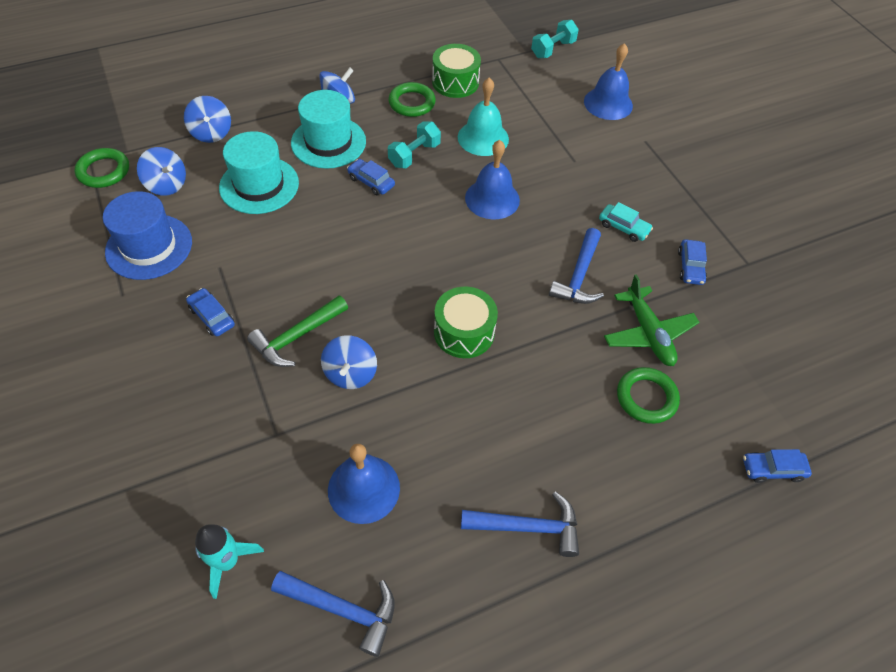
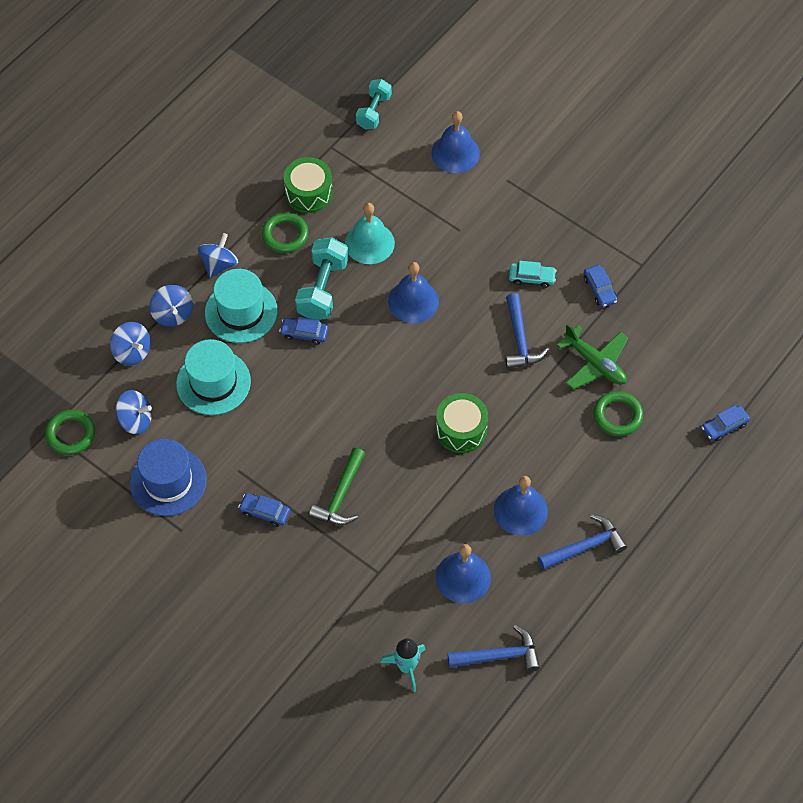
camera: 25 degrees left, 5 degrees up
(350, 373) = (399, 503): blue spinning top -> blue spinning top (173, 314)
(414, 155) = (322, 289): turquoise dumbbell -> turquoise dumbbell, size x1.50
(476, 446) = (520, 510): none -> blue bell

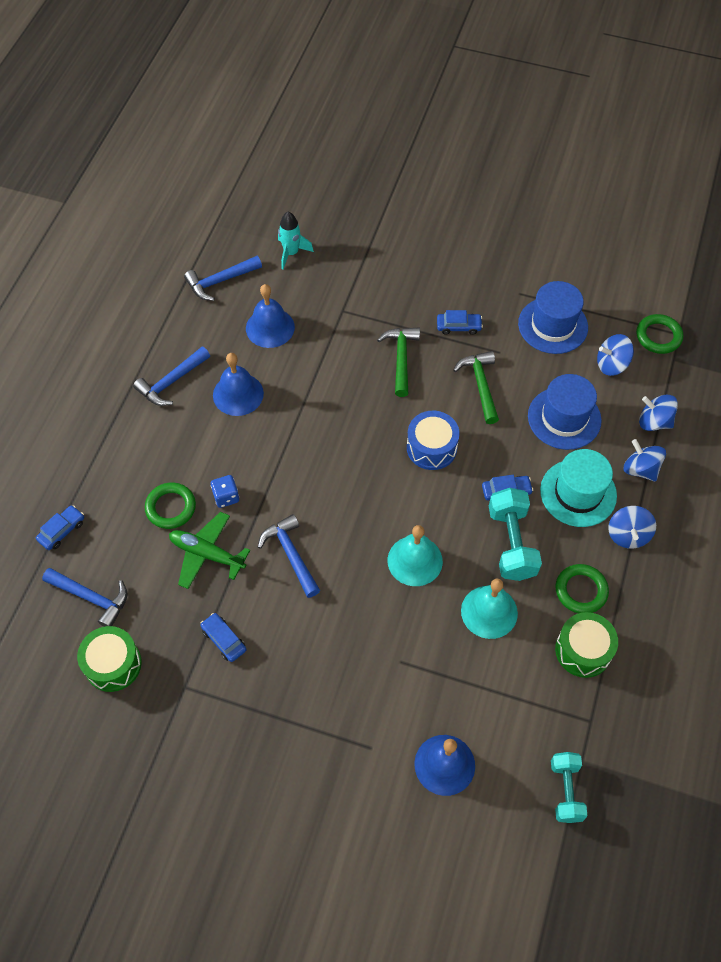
camera: 160 degrees right, 0 degrees up
(213, 382) = (564, 418): turquoise hat -> blue hat
(275, 441) = (480, 385): none -> green hammer
(352, 394) = (431, 448): none -> blue drum
(413, 301) = (415, 560): blue bell -> turquoise bell
(461, 430) = (317, 447): green drum -> green drum (113, 664)
(531, 278) = (301, 629): turquoise car -> none
(563, 409) = (226, 497): none -> blue dice
(707, 358) = (91, 598): none -> blue hammer

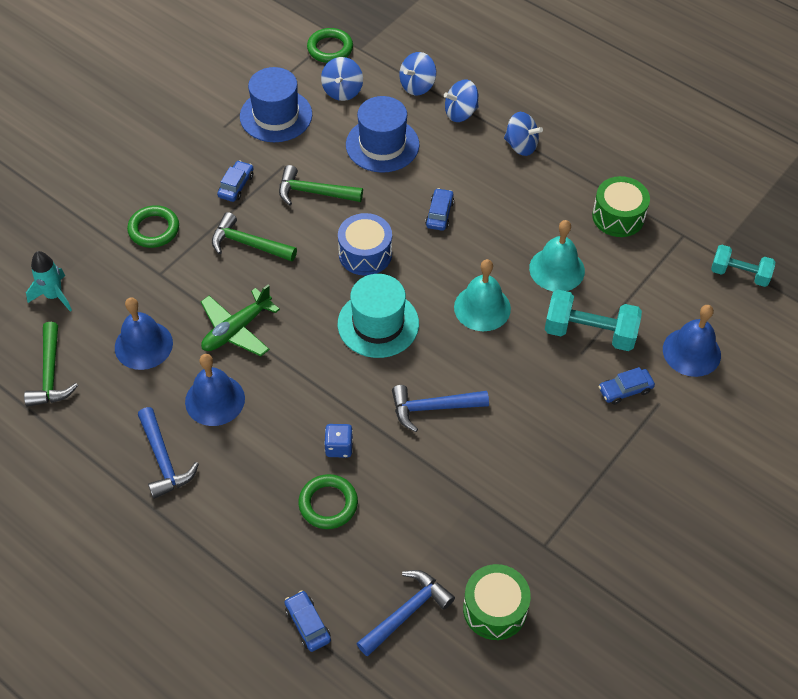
camera: 70 degrees left, 5 degrees down
(207, 554) = (400, 484): green plane -> green plane (236, 329)
(220, 281) = (51, 374): blue hammer -> green hammer
(224, 640) = (505, 495): blue car -> blue car (625, 390)
(511, 543) = (495, 229): turquoise dumbbell -> turquoise dumbbell (589, 333)
(578, 493) = (464, 163): turquoise hat -> turquoise hat (378, 324)
(581, 590) = (561, 197): green ring -> green ring (154, 229)

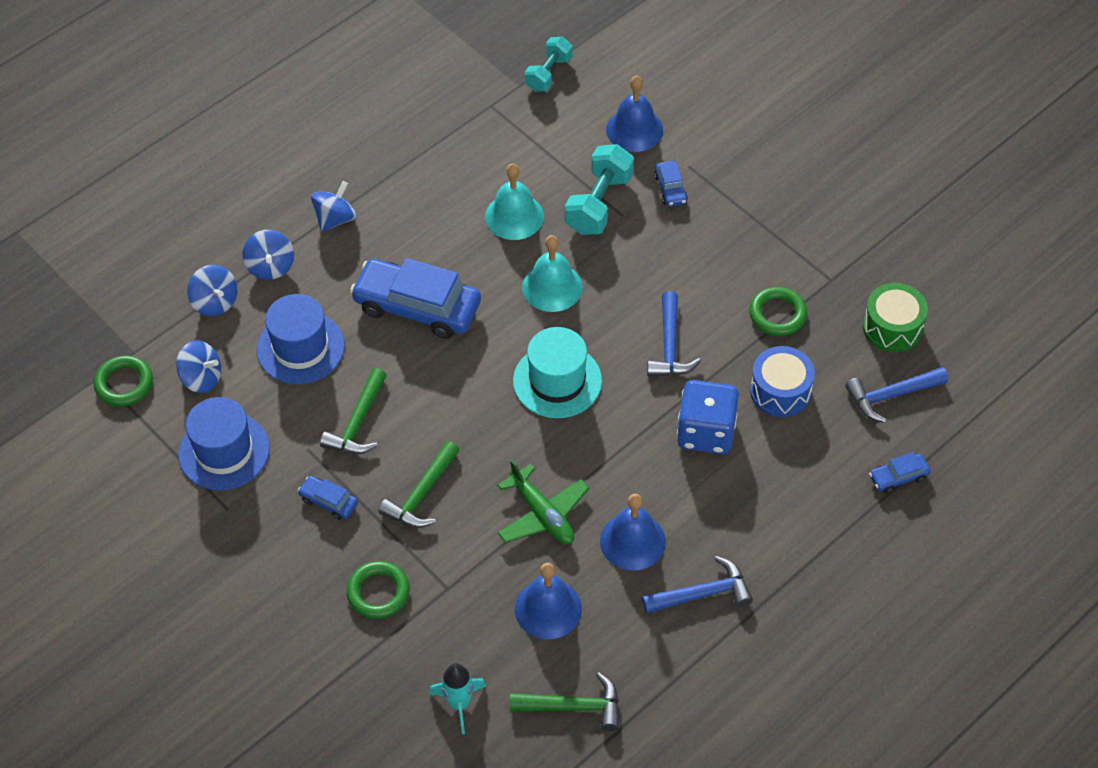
camera: 80 degrees left, 0 degrees up
(328, 504) = (770, 448): green ring -> green ring (777, 314)
(339, 447) = (706, 432): blue dice -> blue dice, size x1.98
(365, 254) = (459, 382): blue drum -> blue drum (780, 391)
(407, 612) = (891, 395): blue hammer -> blue hammer turned 75 degrees counterclockwise
(439, 214) = (417, 307): blue car -> blue car, size x2.24
(618, 216) = (455, 153): green drum -> none

